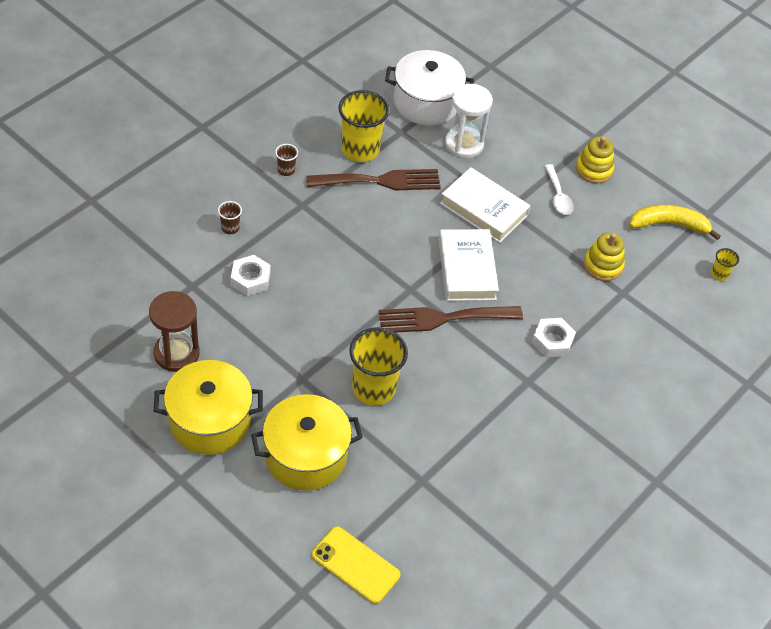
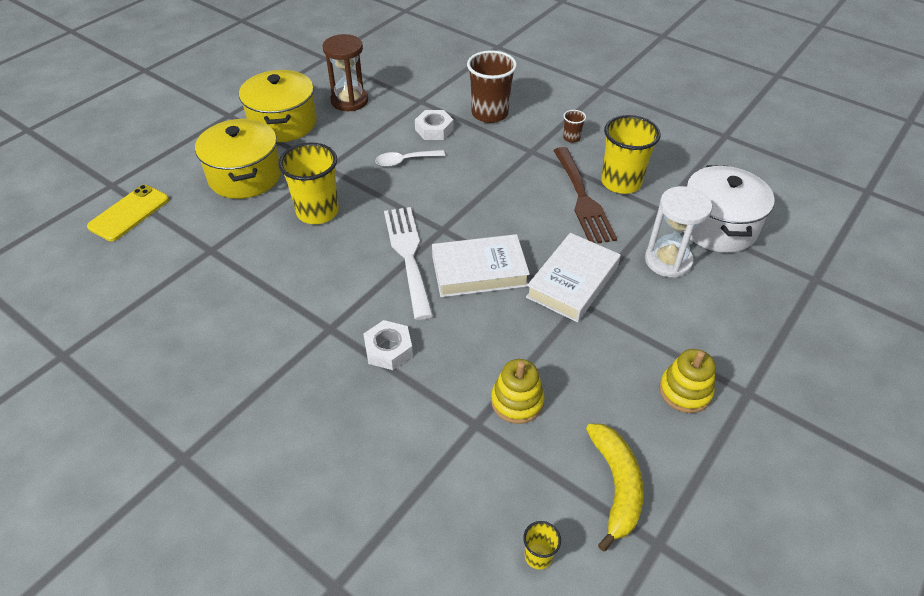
camera: 90 degrees right, 5 degrees down
(230, 228) = (489, 114): brown cup -> brown cup, size x2.22
(443, 318) = (408, 255): brown fork -> white fork
(558, 196) = (621, 352): white spoon -> white spoon (405, 161)

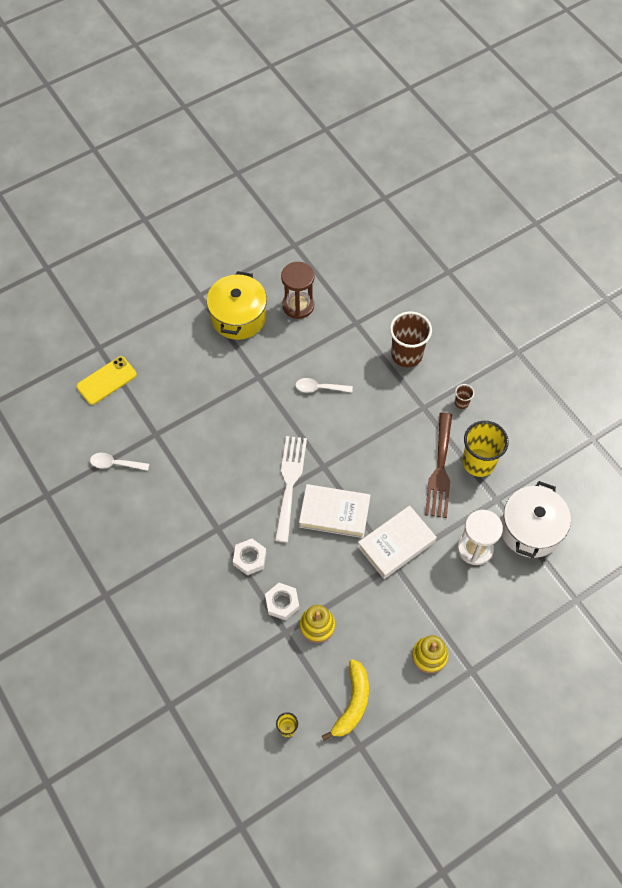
camera: 20 degrees right, 15 degrees up
(161, 294) = (115, 464): none -> white spoon
(245, 176) = (195, 368): yellow pot -> none
(317, 211) = (238, 420): yellow cup -> none
(434, 130) = (354, 360): white nut -> white nut (282, 603)

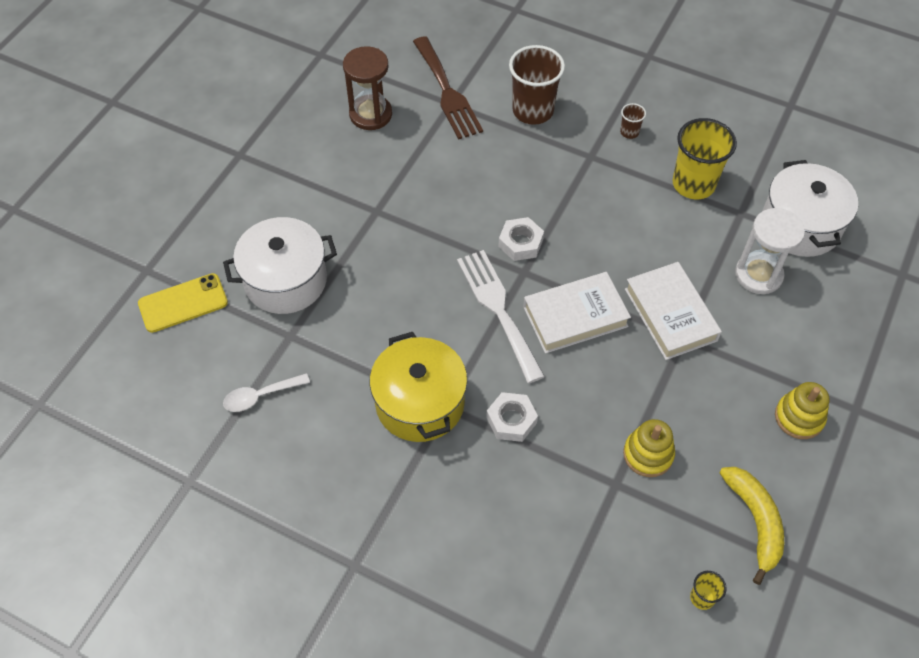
camera: 30 degrees left, 5 degrees down
(106, 380) = (183, 303): yellow phone -> yellow phone turned 45 degrees clockwise
(174, 396) = (285, 280): none -> white pot
(238, 317) = (306, 157): yellow pot -> yellow pot (420, 403)
(282, 603) = (587, 451): white nut -> white nut (520, 243)
(319, 388) = (458, 190): white spoon -> none
(396, 544) = (670, 314): white book -> white book turned 45 degrees counterclockwise
(440, 470) = (658, 212): brown fork -> brown fork (447, 92)

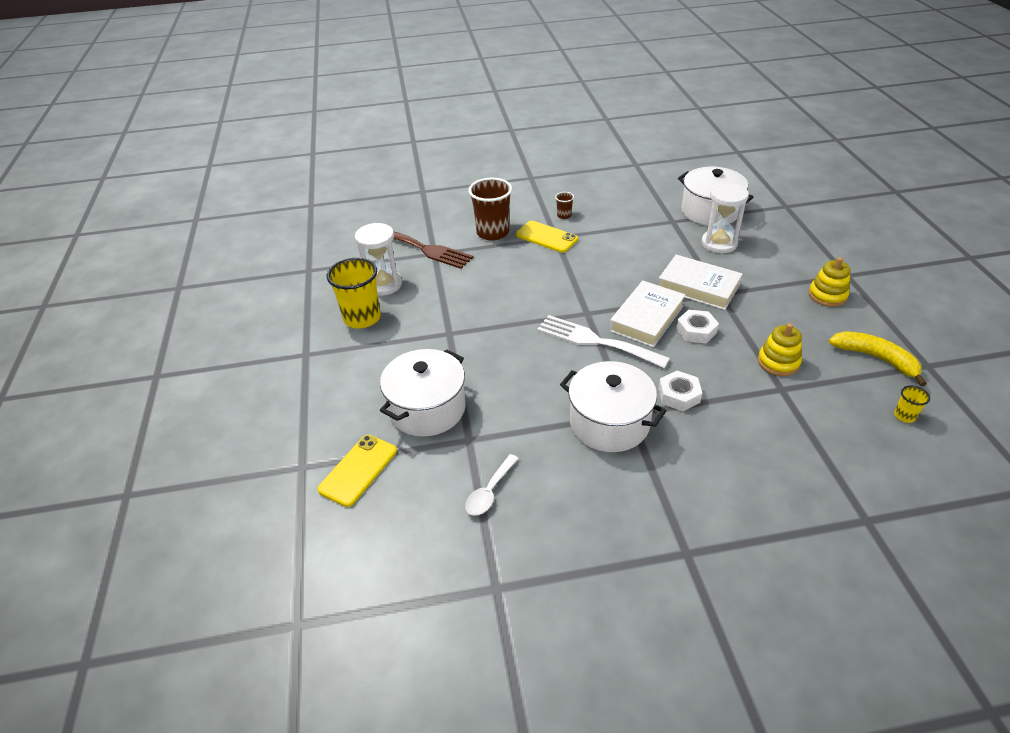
camera: 35 degrees left, 15 degrees down
(370, 114) = (384, 284): brown hourglass -> white hourglass
(420, 403) = (609, 423): yellow pot -> white pot
(520, 243) = (566, 300): white nut -> white nut (696, 331)
(581, 150) = (546, 237): none -> yellow phone
(693, 184) = (630, 221): yellow cup -> yellow cup (362, 318)

